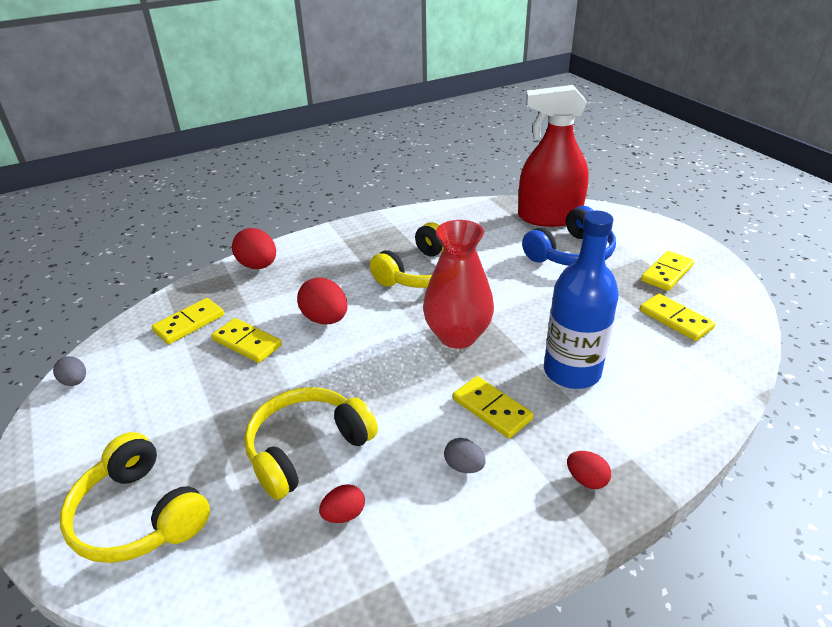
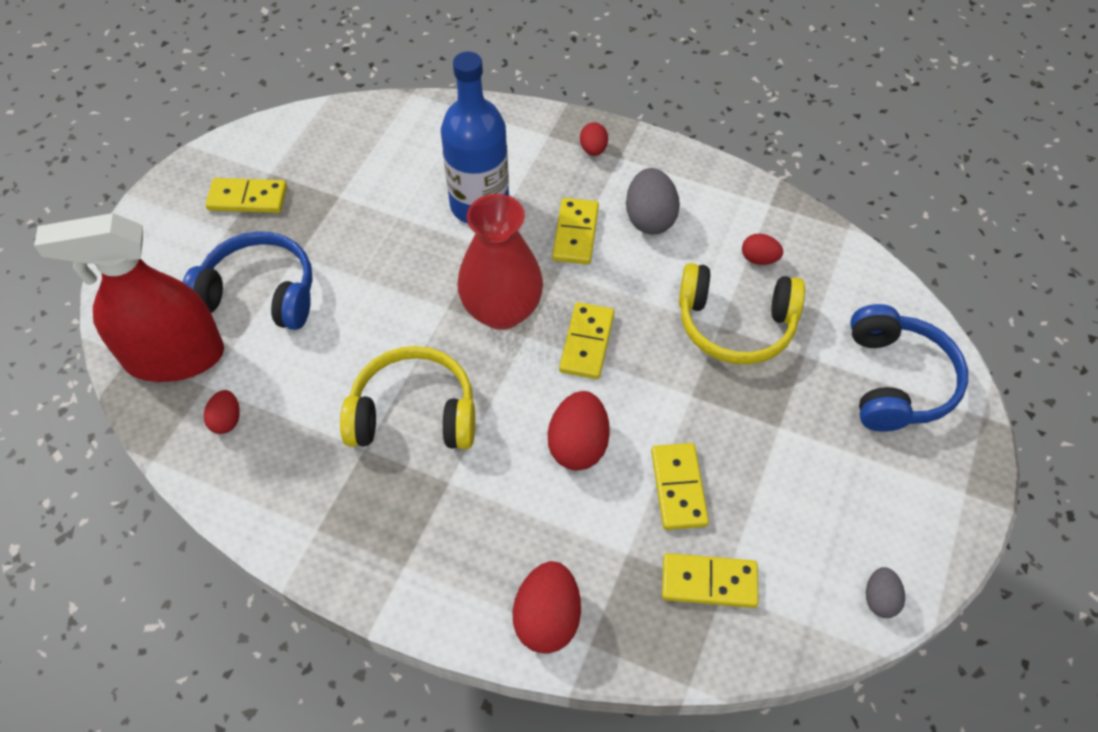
camera: 130 degrees left, 20 degrees up
(138, 515) = (897, 381): yellow headphones -> blue headphones
(464, 466) = (650, 218): grey egg -> grey egg, size x1.76
(488, 220) = (226, 420): none -> red egg
(549, 217) = (174, 357): red spray bottle -> red spray bottle turned 120 degrees clockwise
(675, 319) = (336, 166): yellow domino -> yellow domino (587, 343)

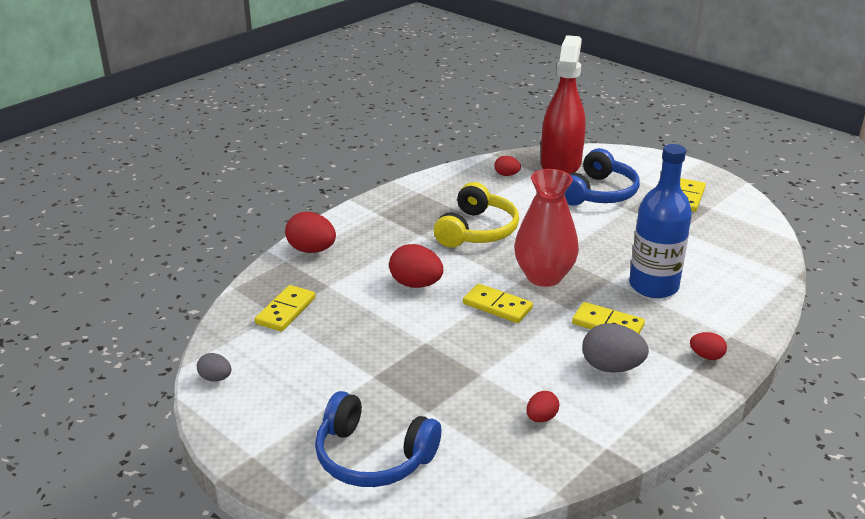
camera: 110 degrees right, 25 degrees down
(678, 488) = (357, 316): yellow domino -> none
(735, 325) = (477, 382): yellow headphones -> none

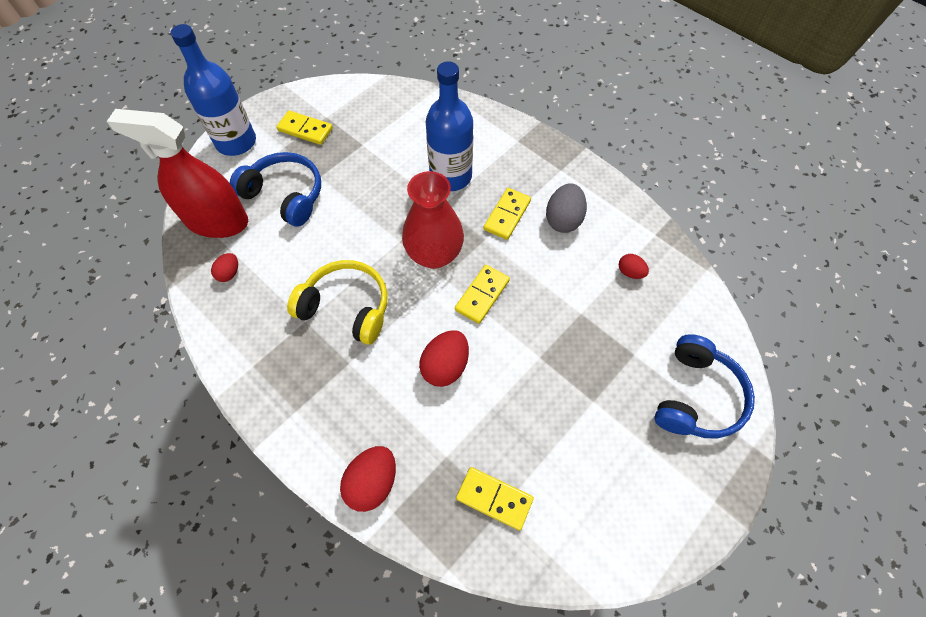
camera: 90 degrees left, 30 degrees up
(215, 378) = (614, 559): grey egg -> none
(656, 165) = (236, 142): none -> blue bottle
(706, 356) = (544, 159): red egg -> none

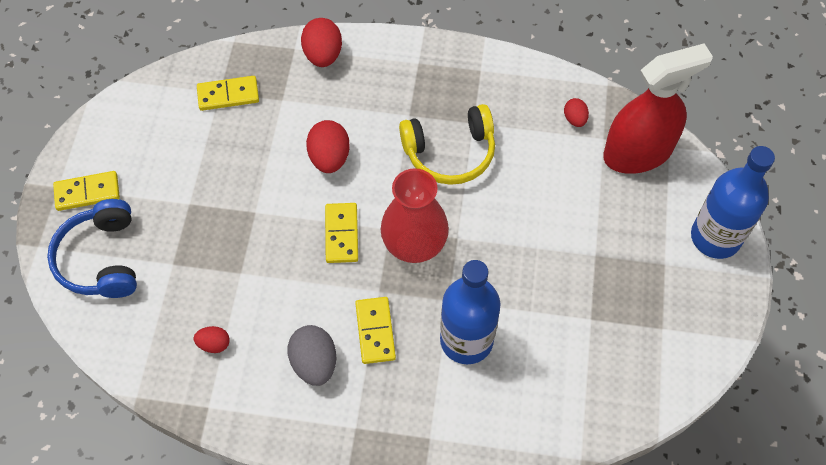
camera: 145 degrees right, 0 degrees up
(285, 195) = (606, 214): blue headphones -> none
(305, 130) = (666, 297): yellow domino -> yellow domino (87, 192)

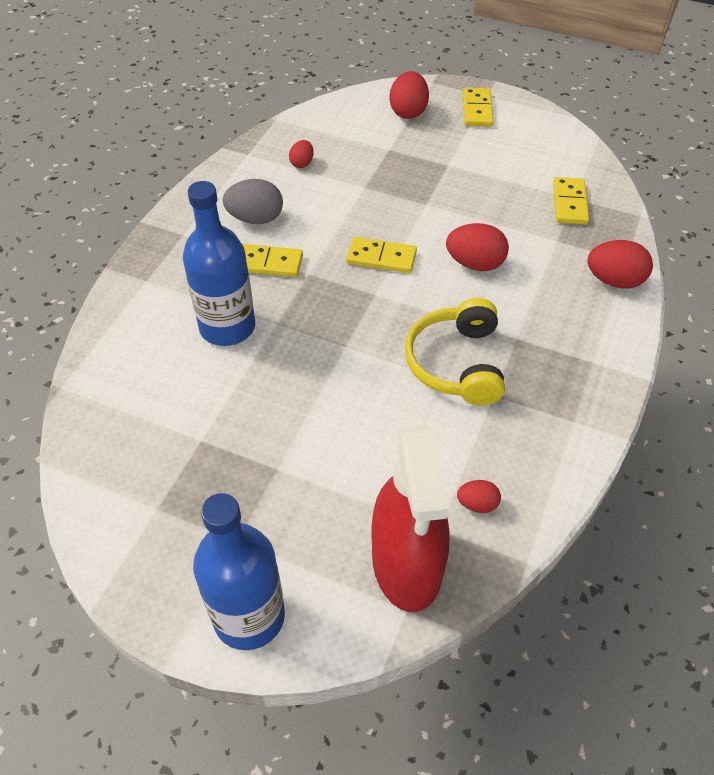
camera: 105 degrees right, 10 degrees down
(101, 259) = (408, 112): blue headphones -> red egg
(414, 245) = (349, 309): red vase -> none

